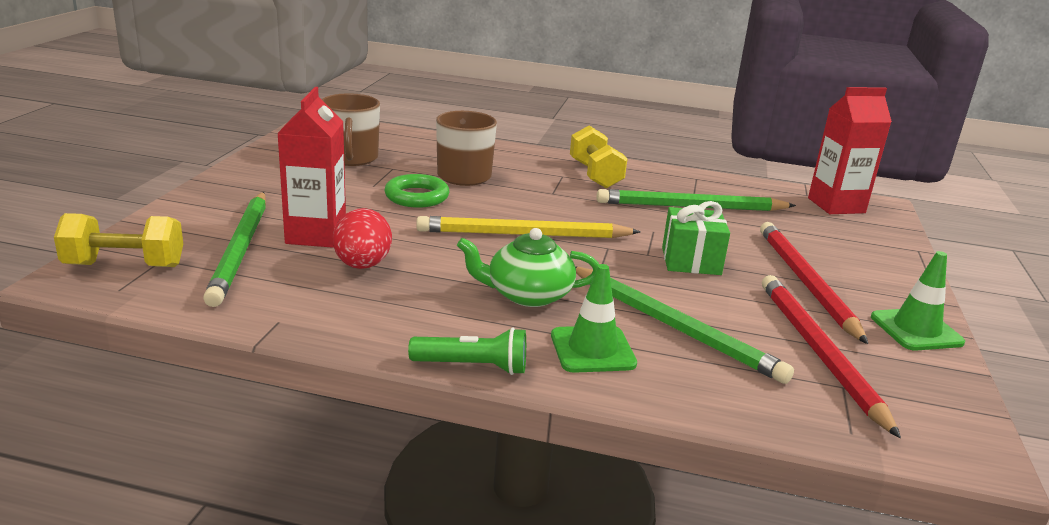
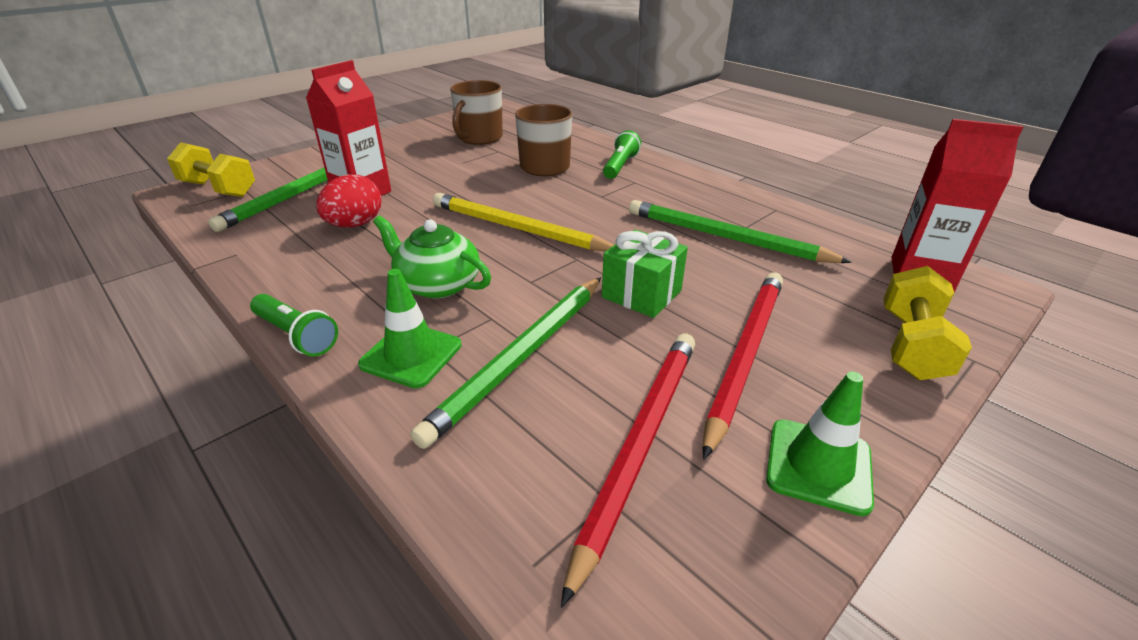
camera: 35 degrees right, 10 degrees up
(417, 196) = (480, 177): green ring -> none
(530, 164) = (620, 166): none -> green flashlight
(595, 175) = (668, 186): yellow dumbbell -> yellow dumbbell (911, 345)
(674, 326) = (521, 357): green pencil -> green pencil turned 45 degrees clockwise

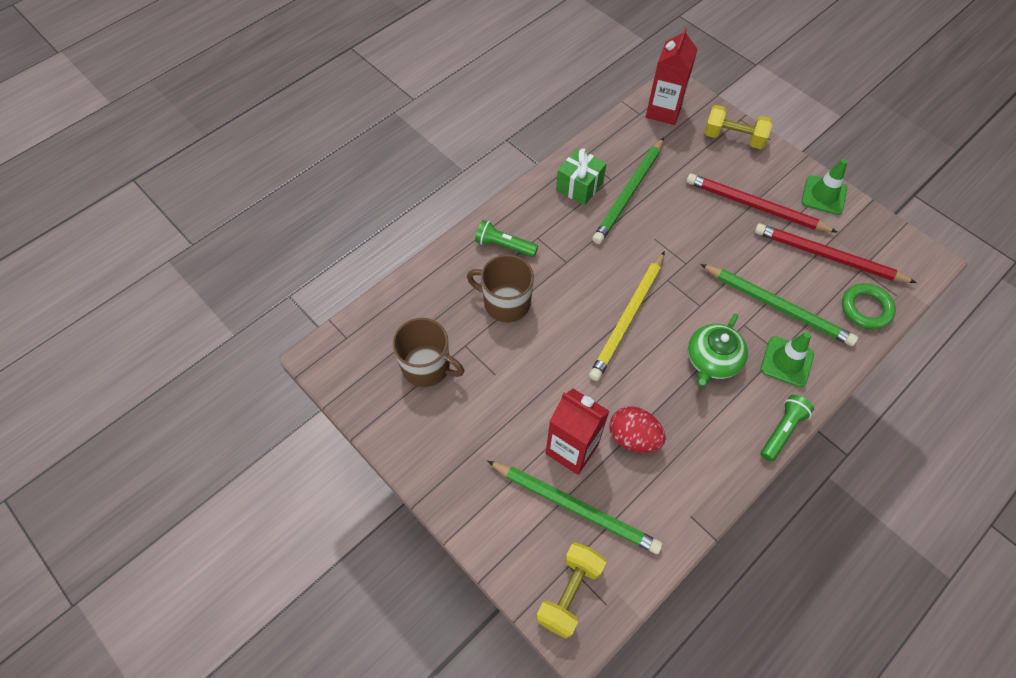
camera: 90 degrees left, 25 degrees up
(501, 488) = (866, 309): none -> green ring
(641, 294) = (705, 246): green gift -> green gift (579, 186)

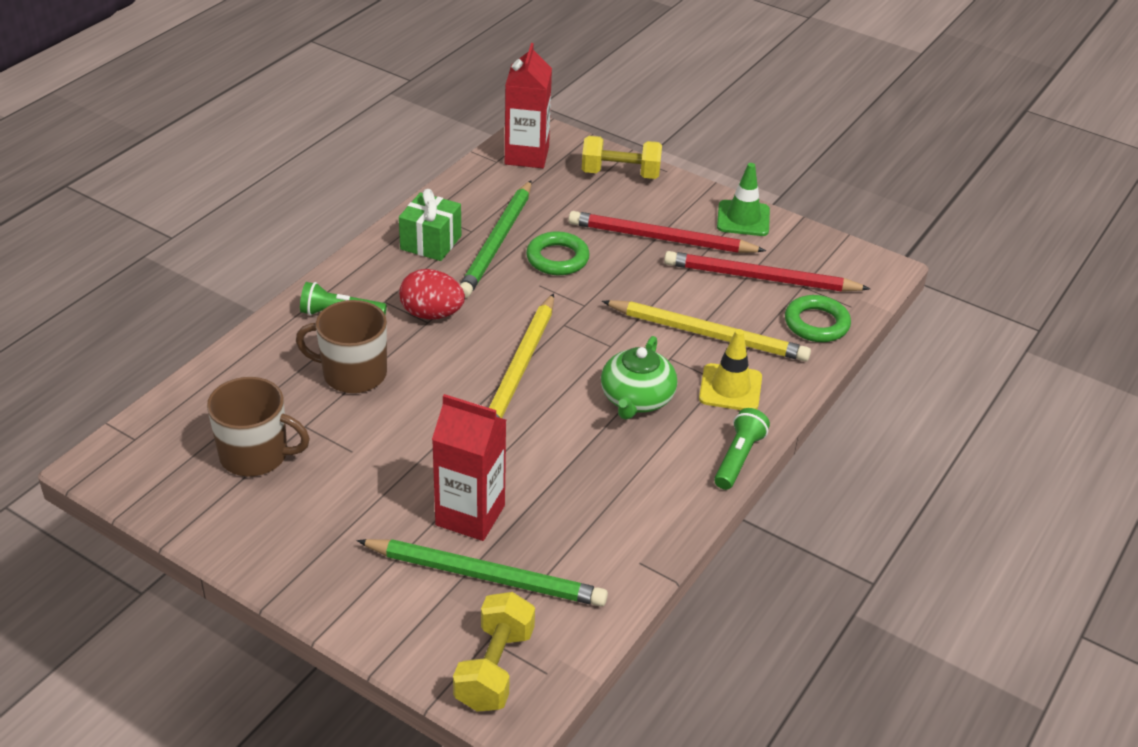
camera: 15 degrees left, 20 degrees down
(633, 437) = (549, 492): red egg -> red egg (432, 314)
(672, 215) = (557, 258): none -> green ring
(777, 306) = (708, 334): green pencil -> yellow pencil
(787, 361) = (730, 388): green traffic cone -> yellow traffic cone

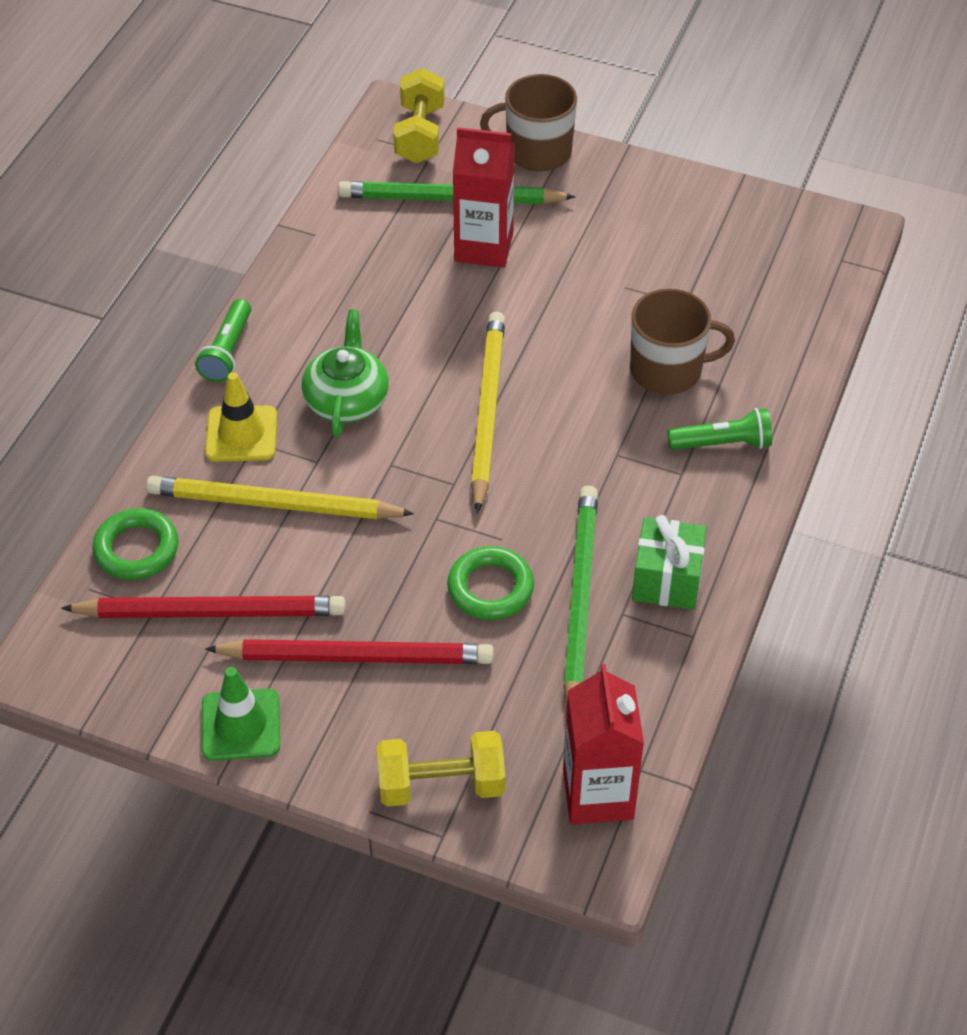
camera: 170 degrees right, 10 degrees up
(255, 455) = (715, 265): brown mug -> brown mug (537, 152)
(432, 314) = (616, 466): red egg -> none

